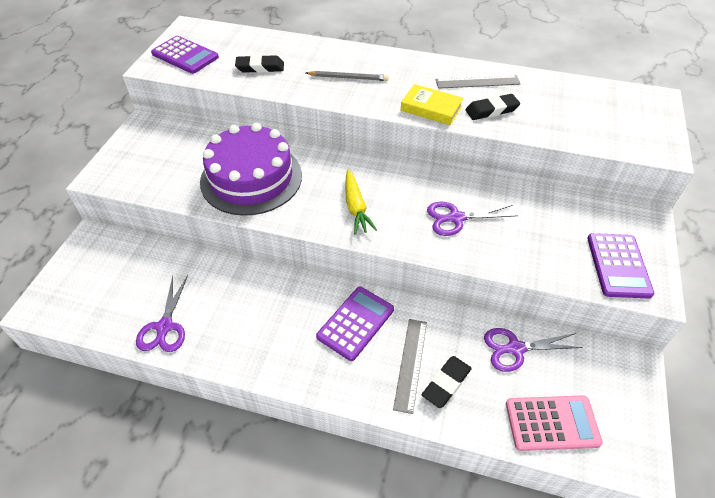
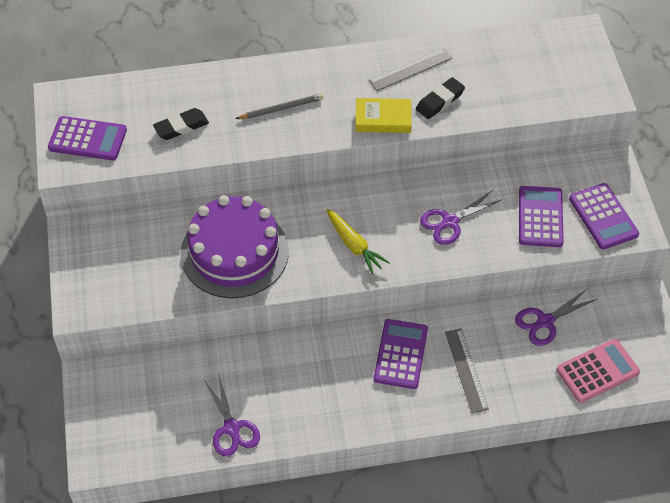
camera: 25 degrees left, 5 degrees up
(446, 383) = (503, 374): black eraser -> none
(549, 243) = (540, 217): none -> purple calculator

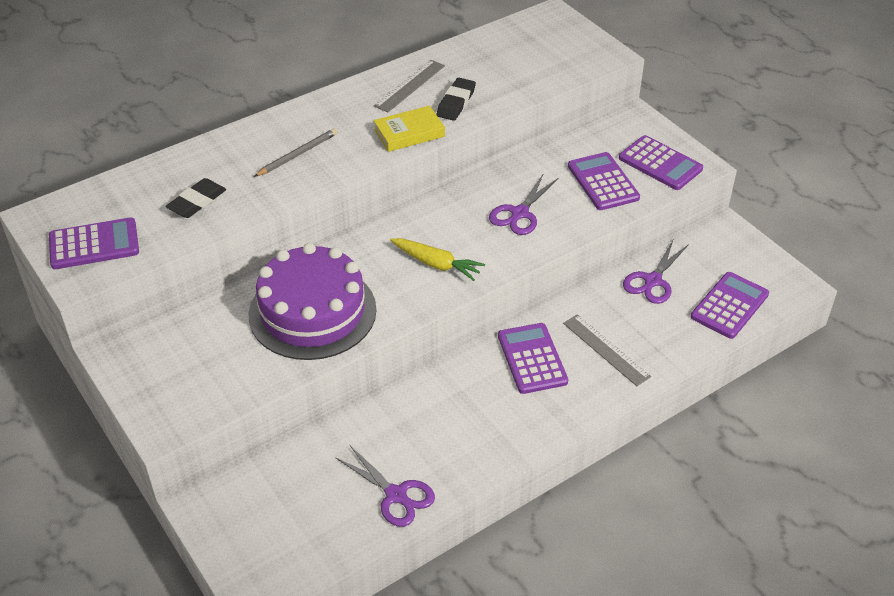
camera: 25 degrees left, 10 degrees down
(597, 371) = (729, 305): pink calculator -> purple calculator

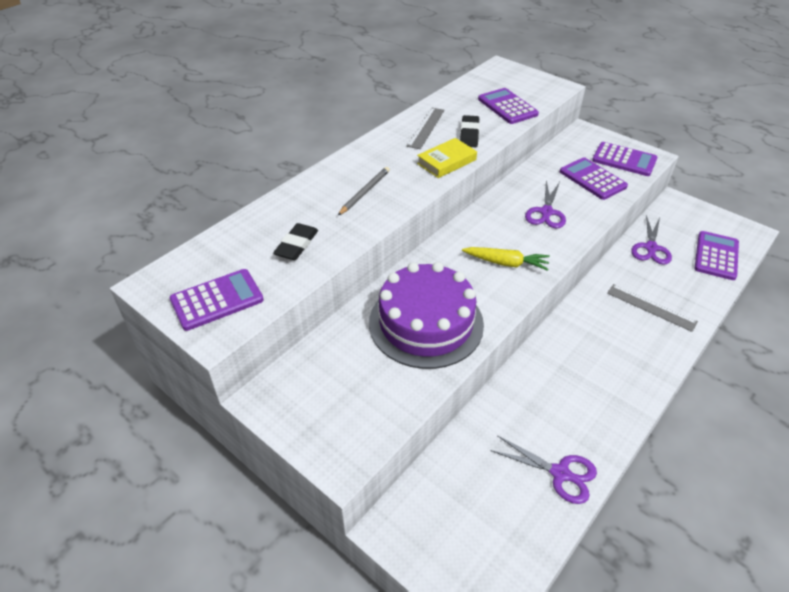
camera: 15 degrees left, 0 degrees up
(532, 359) = (600, 326): purple calculator -> purple calculator (507, 107)

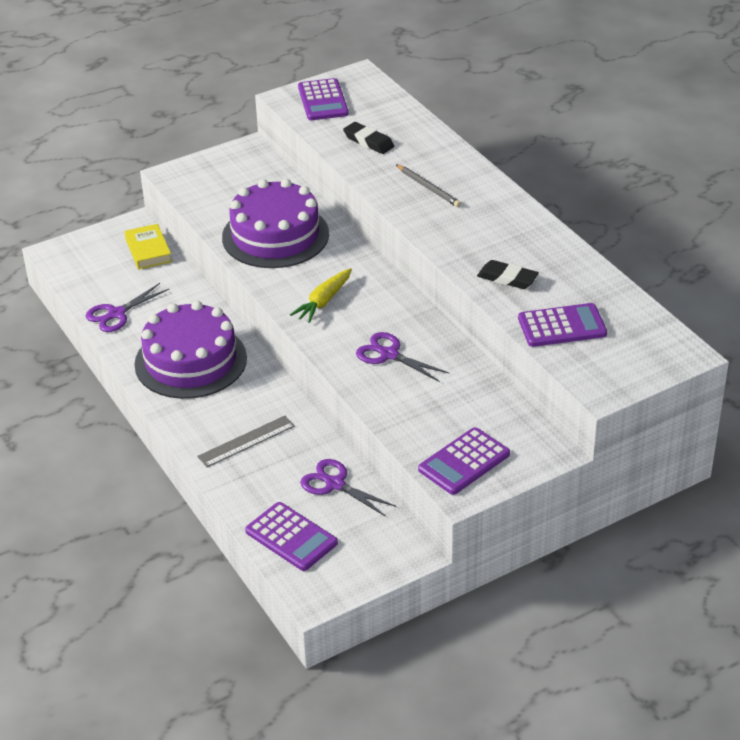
camera: 110 degrees right, 5 degrees down
(426, 128) = (537, 250): grey ruler -> none
(446, 161) = (457, 249): yellow book -> yellow book (148, 250)
(587, 378) = (190, 361): none -> purple cake
(592, 179) = (434, 415): purple calculator -> none

